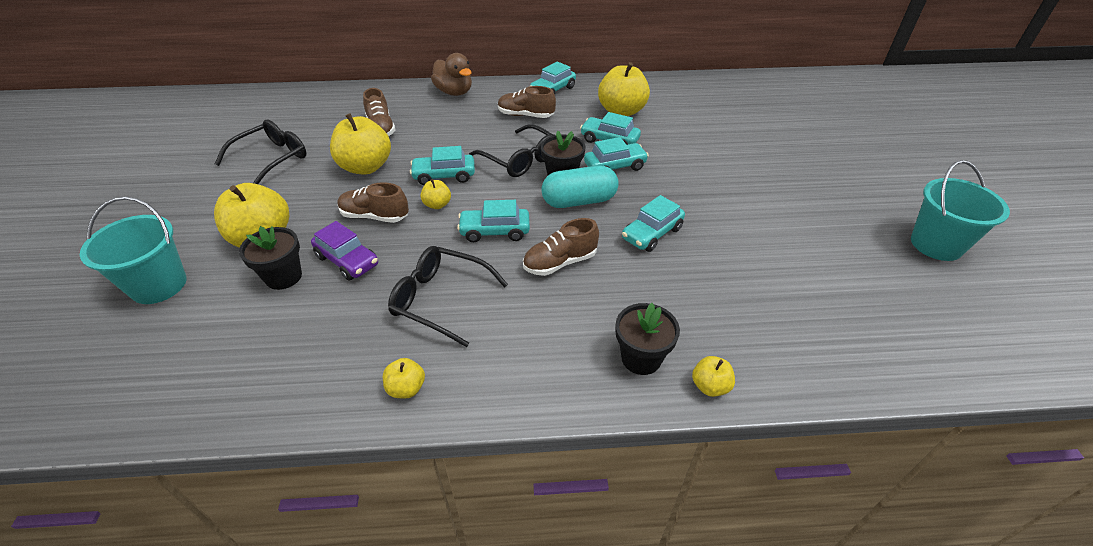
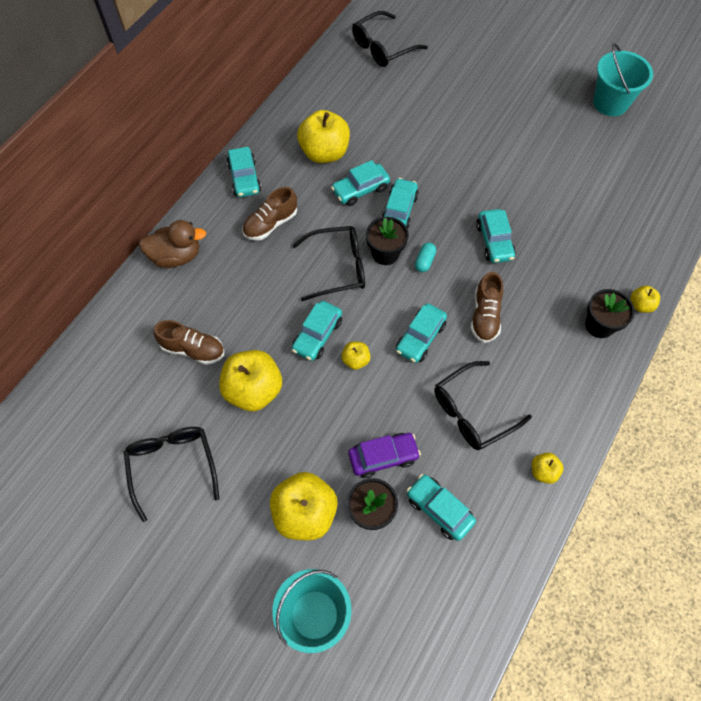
camera: 55 degrees left, 20 degrees up
(310, 322) = (439, 509): none -> turquoise car
(374, 216) = (337, 413): brown shoe -> none
(579, 201) = (424, 261): turquoise capsule -> turquoise capsule, size x0.47
(762, 96) = (383, 47): none -> black glasses

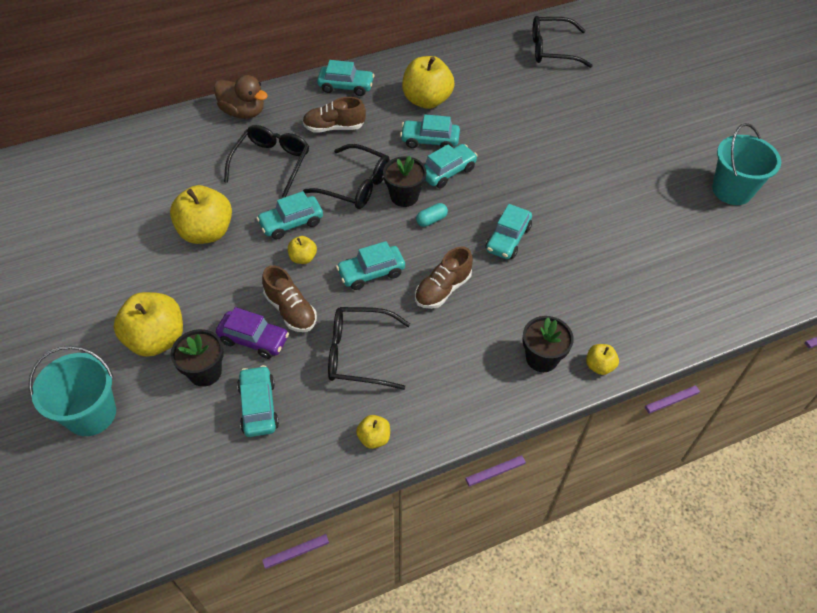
camera: 35 degrees right, 10 degrees down
(172, 466) = (100, 247): black glasses -> black glasses (271, 163)
(193, 349) = (192, 179): brown shoe -> brown shoe (291, 310)
(244, 178) = (346, 86): turquoise car -> turquoise car turned 105 degrees counterclockwise

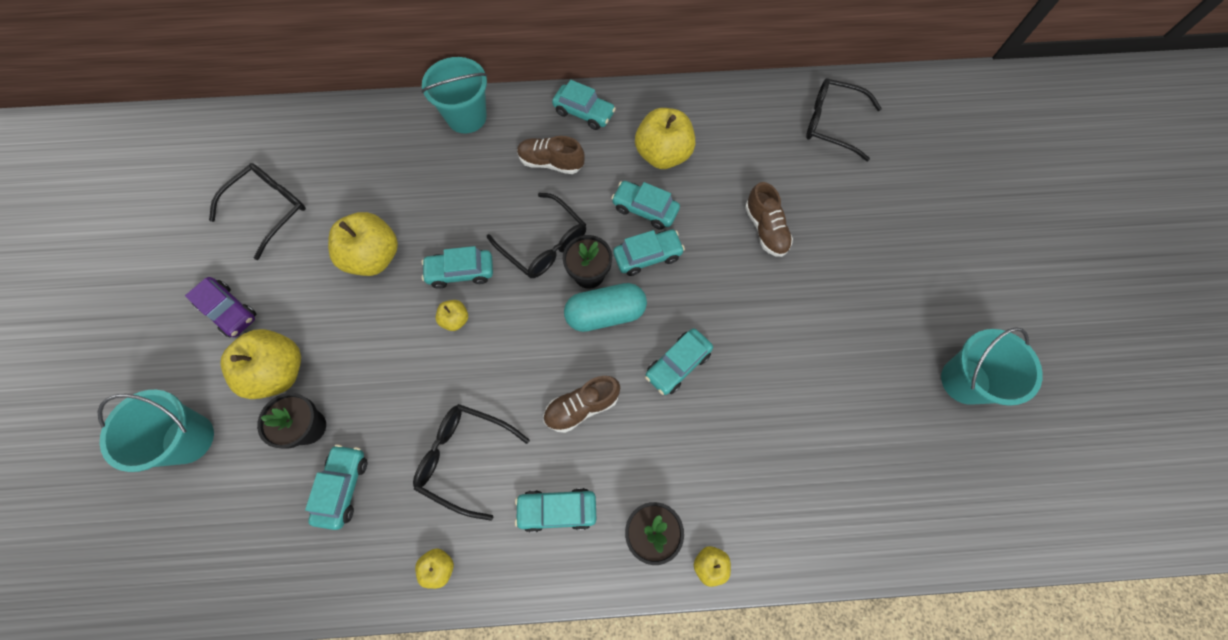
camera: 20 degrees right, 15 degrees up
(243, 112) = (466, 117): brown duck -> turquoise bucket
(254, 339) = (369, 404): purple car -> purple car (229, 311)
(271, 163) = (469, 190): black glasses -> black glasses (269, 209)
(291, 310) = (418, 381): brown shoe -> brown shoe (765, 229)
(371, 273) = (516, 361): turquoise car -> turquoise car (557, 510)
(431, 220) = (605, 314): turquoise capsule -> turquoise capsule, size x2.11

